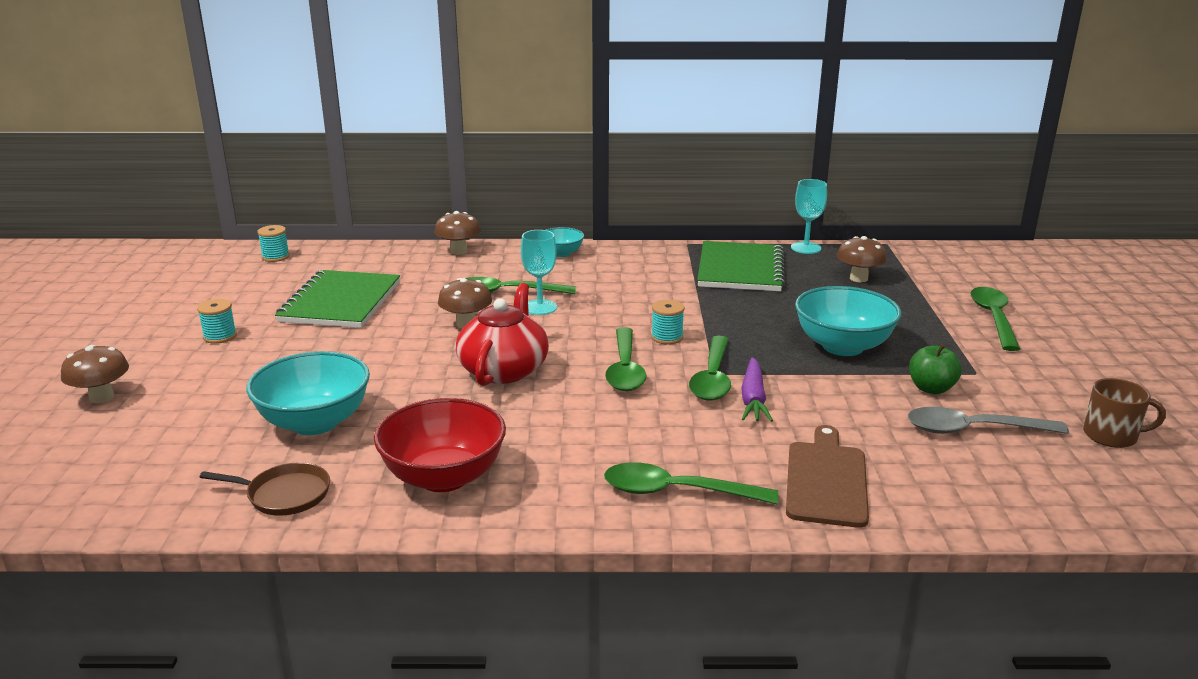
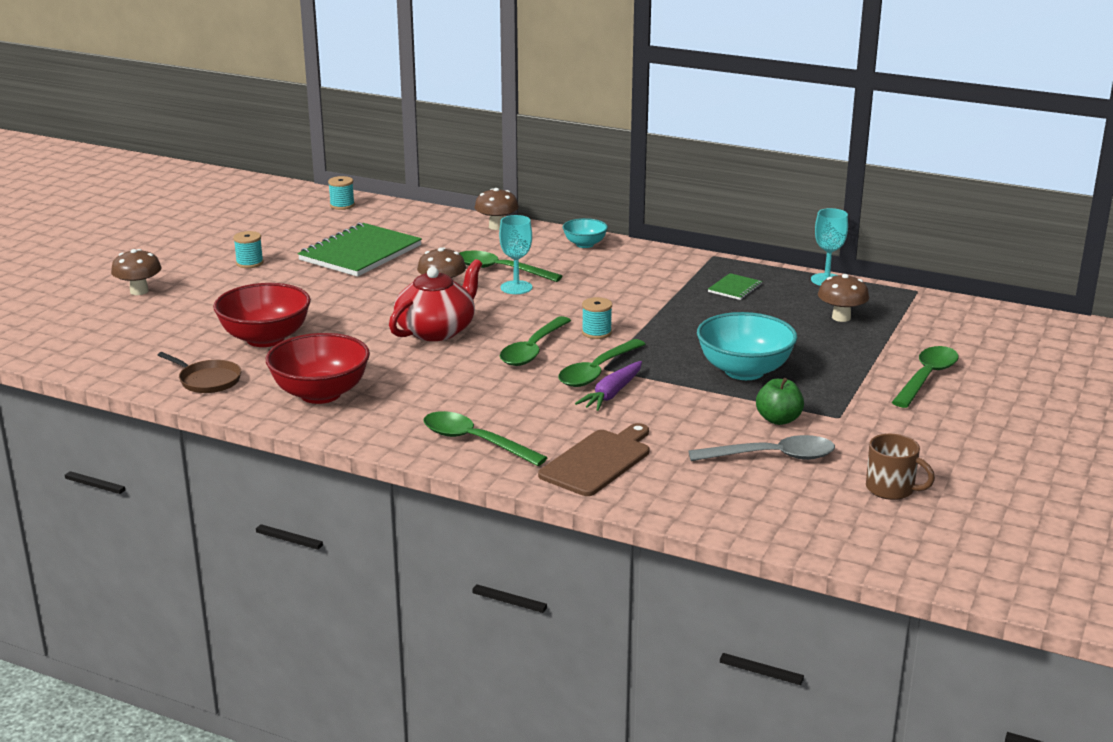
camera: 25 degrees right, 0 degrees up
(315, 422) = (265, 339): turquoise bowl -> red bowl
(740, 269) = (735, 288): green notebook -> green notebook, size x0.45
(974, 430) = (771, 457): grey spoon -> grey spoon turned 150 degrees clockwise

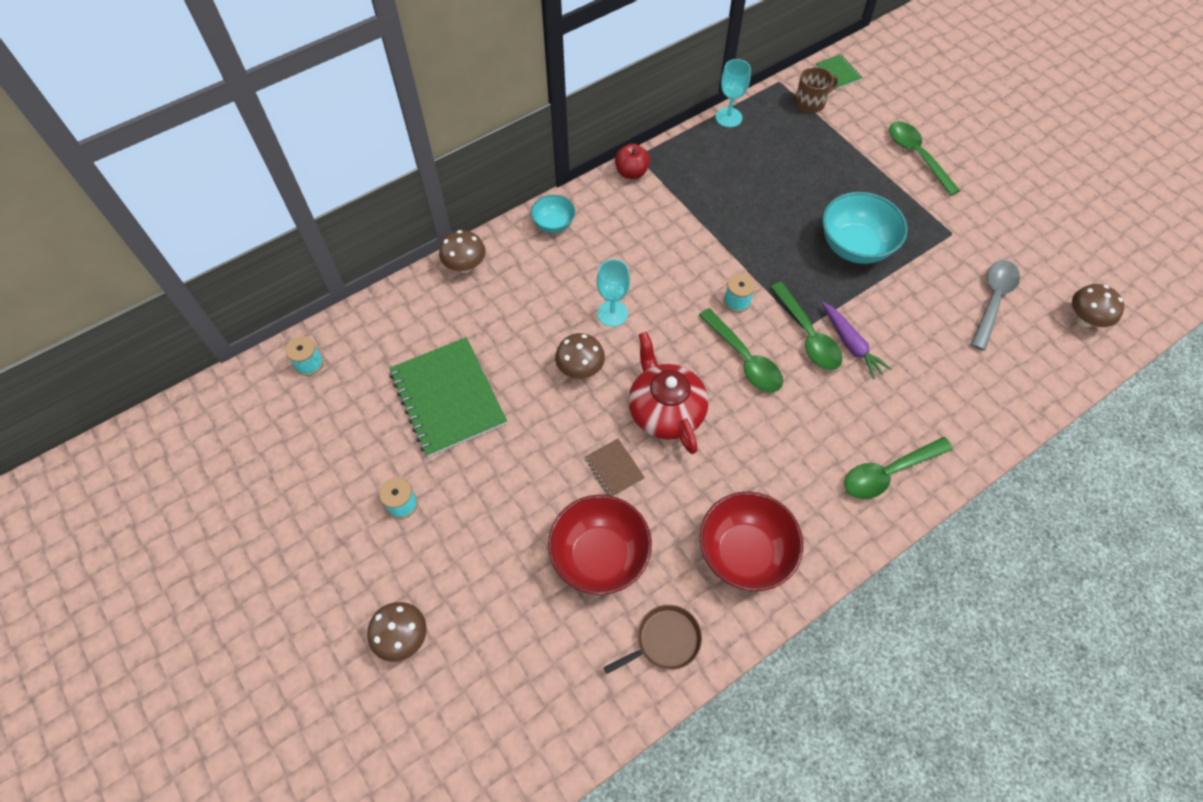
camera: 60 degrees left, 35 degrees up
(355, 325) = (614, 468): none -> brown notebook
(501, 270) = (567, 307): green spoon -> none
(598, 461) = (955, 406): brown cutting board -> none
(689, 258) = (631, 172): none -> red apple
(735, 288) = (708, 176): green notebook -> green notebook (838, 73)
(778, 419) = (940, 268): green apple -> none
(841, 317) = (798, 145): brown mushroom -> brown mushroom (1084, 319)
(891, 489) = (1062, 262): brown mug -> brown mug (810, 103)

